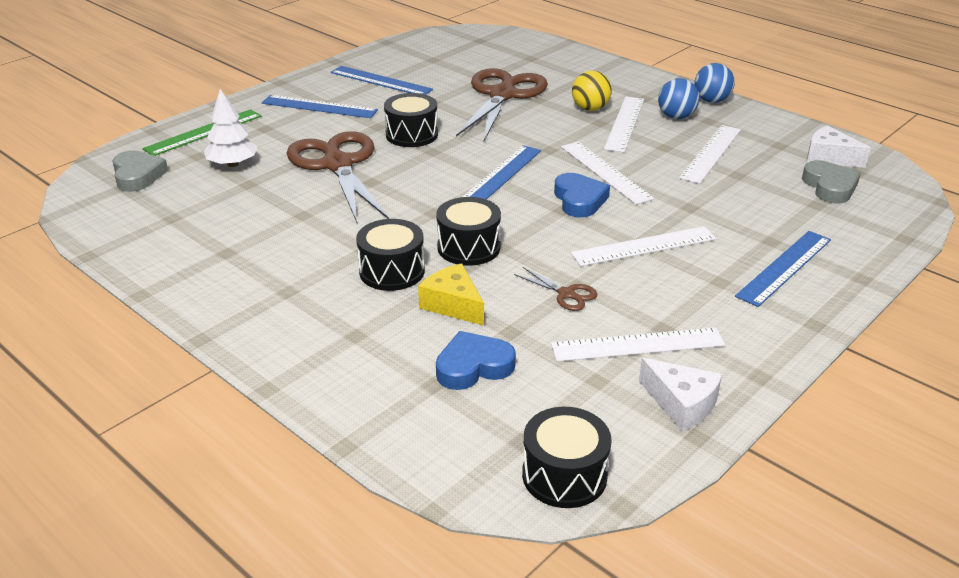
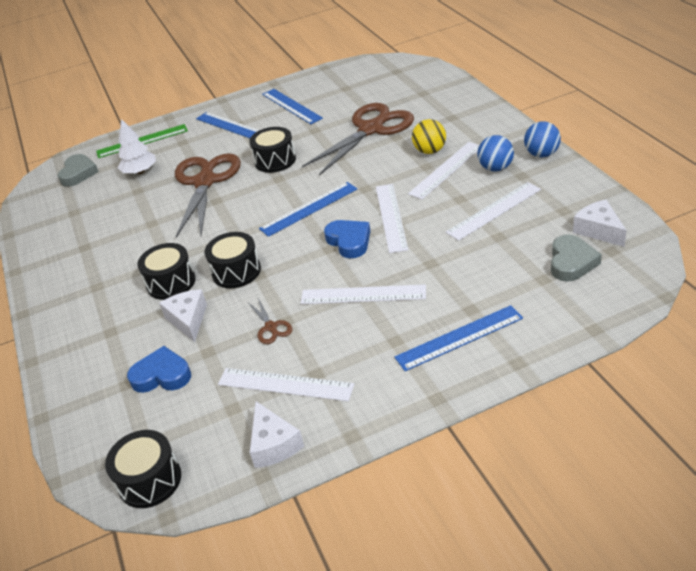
camera: 30 degrees right, 5 degrees up
(453, 305) = (188, 320): yellow cheese -> white cheese
(579, 200) = (349, 241): blue heart -> blue heart turned 45 degrees counterclockwise

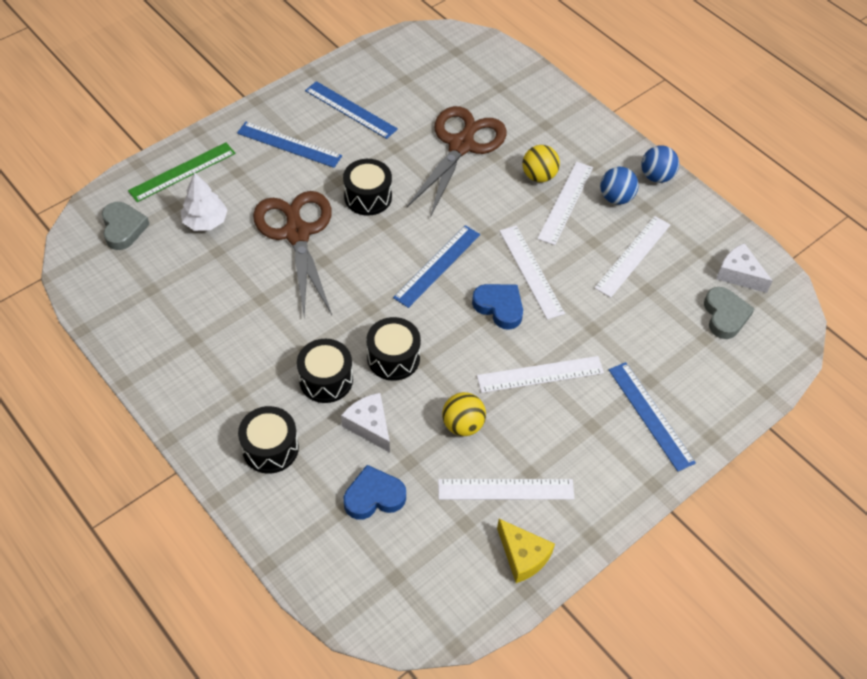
camera: 25 degrees left, 15 degrees up
(150, 480) = (420, 613): black drum -> black drum (270, 448)
(271, 327) = (463, 425): brown scissors -> yellow ball
(273, 444) = (523, 556): white cheese -> yellow cheese
(459, 338) = (651, 415): blue ruler -> blue ruler turned 75 degrees counterclockwise

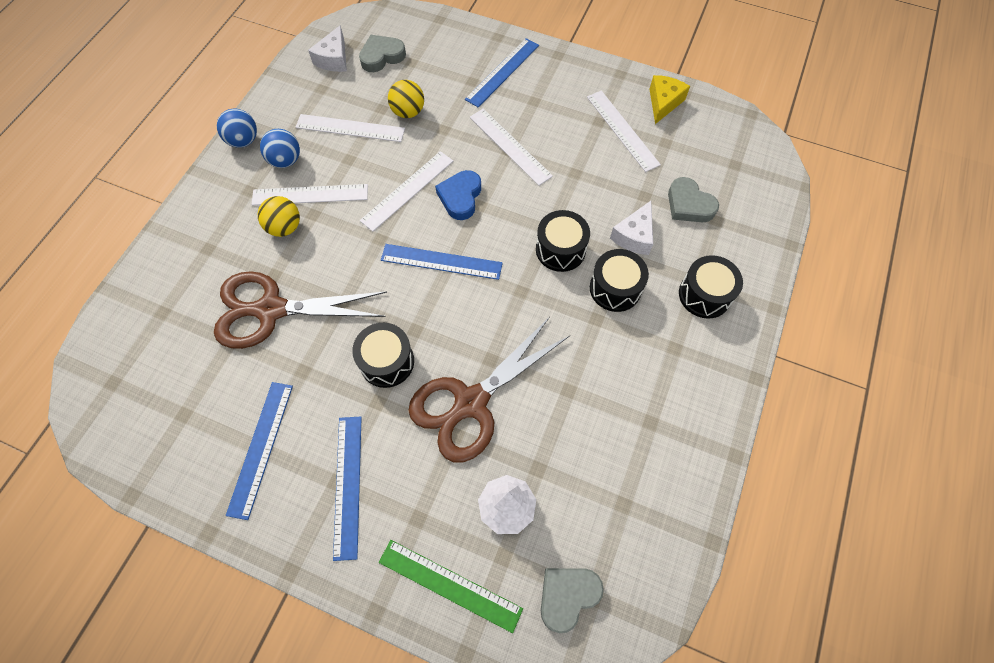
camera: 115 degrees left, 10 degrees up
(374, 496) = (689, 205): blue heart -> grey heart
(463, 425) = (589, 176): yellow ball -> yellow ball (408, 112)

